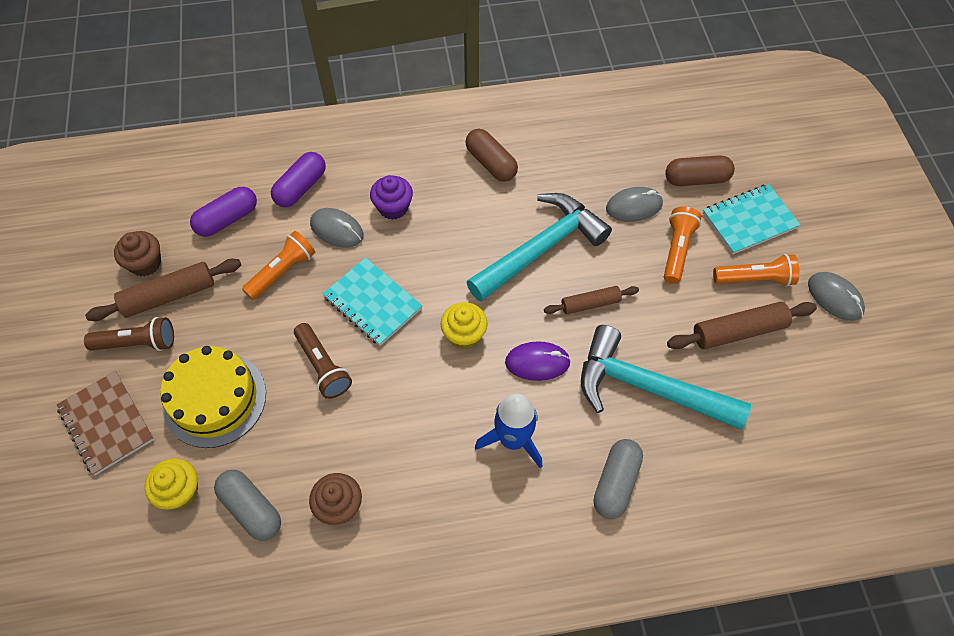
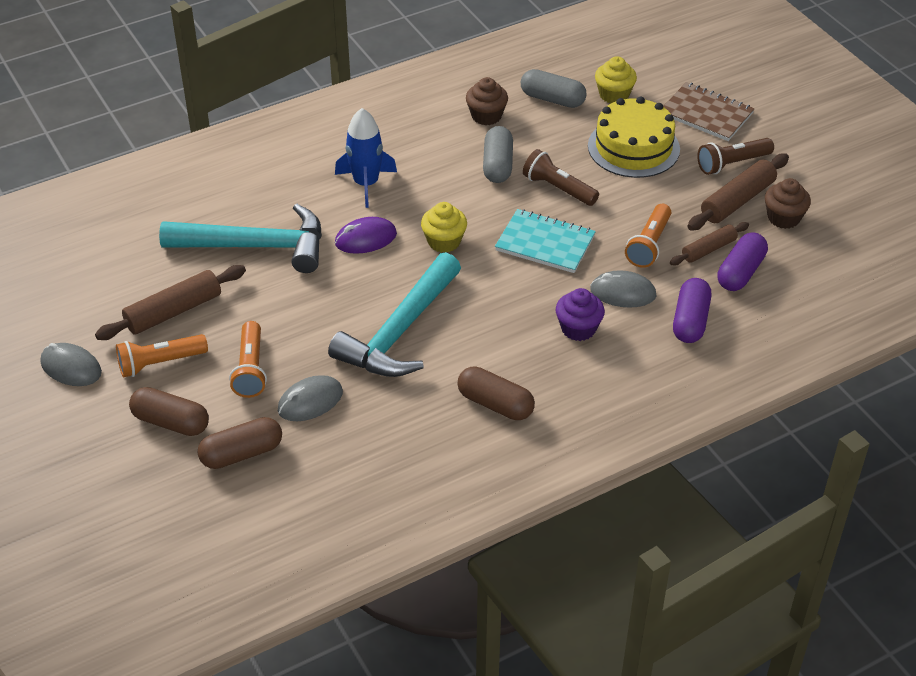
camera: 160 degrees right, 15 degrees down
(590, 304) = (330, 296): brown rolling pin -> brown rolling pin (708, 249)
(616, 483) = (269, 179): grey capsule -> grey capsule (497, 165)
(749, 221) = (171, 422): turquoise notebook -> brown capsule

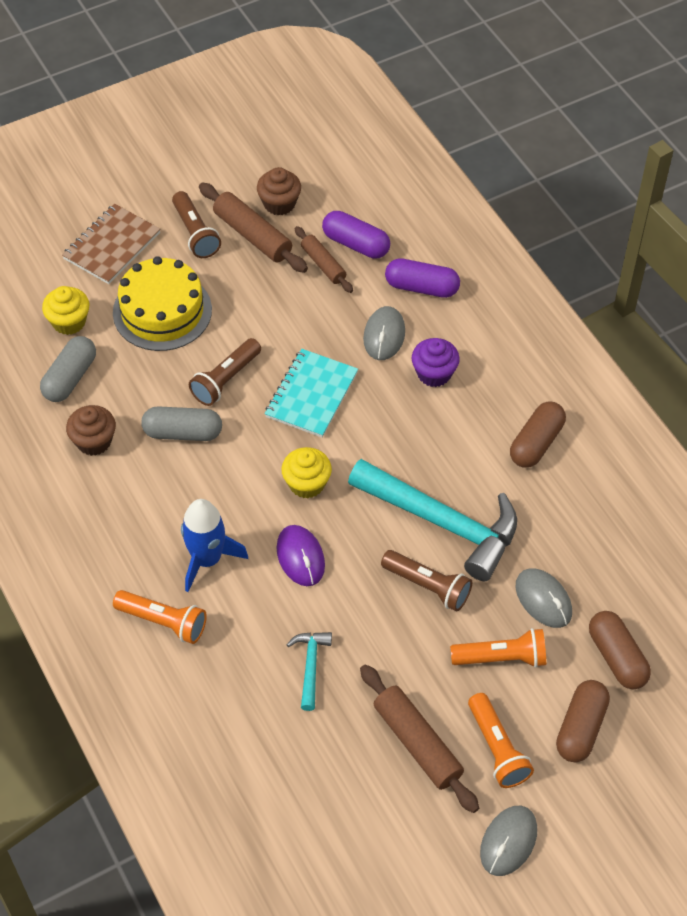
camera: 90 degrees left, 10 degrees up
(256, 246) = (310, 666): turquoise hammer -> turquoise hammer, size x0.45
(330, 320) = (428, 586): none -> brown flashlight
(649, 245) = (315, 310): orange flashlight -> orange flashlight (163, 622)

